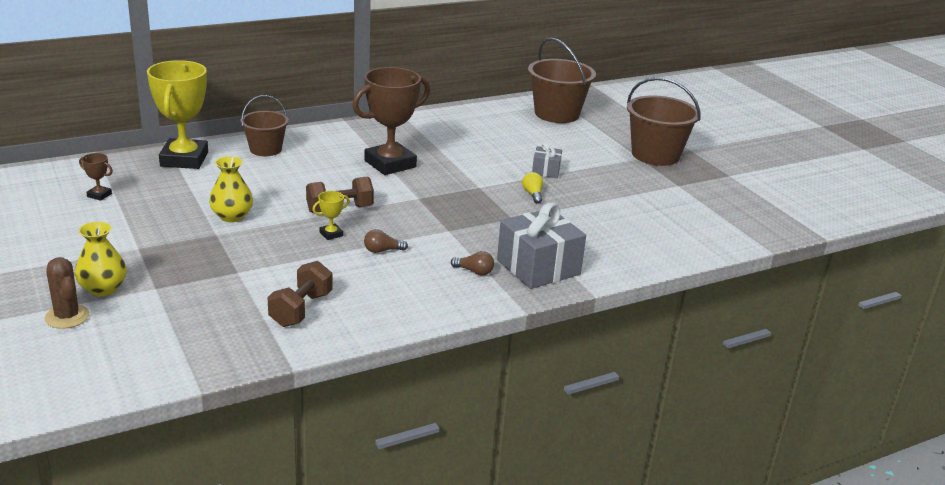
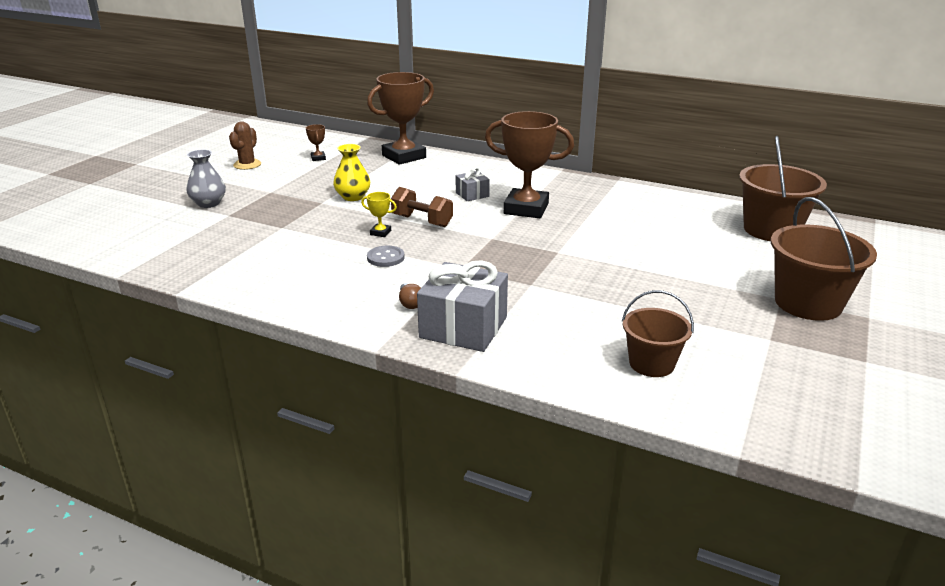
camera: 55 degrees right, 0 degrees up
(67, 317) = (165, 208): brown cactus -> brown cactus (247, 165)
(103, 288) = (208, 203): yellow vase -> grey vase
(184, 159) = (404, 156): yellow trophy -> brown trophy
(265, 149) = (464, 168): brown bucket -> brown bucket (651, 364)
(301, 309) = (259, 265): brown dumbbell -> none
(382, 250) = (385, 258): brown light bulb -> grey button
(533, 194) = (591, 277): yellow light bulb -> none
(546, 171) = (648, 266): grey gift -> grey gift (472, 194)

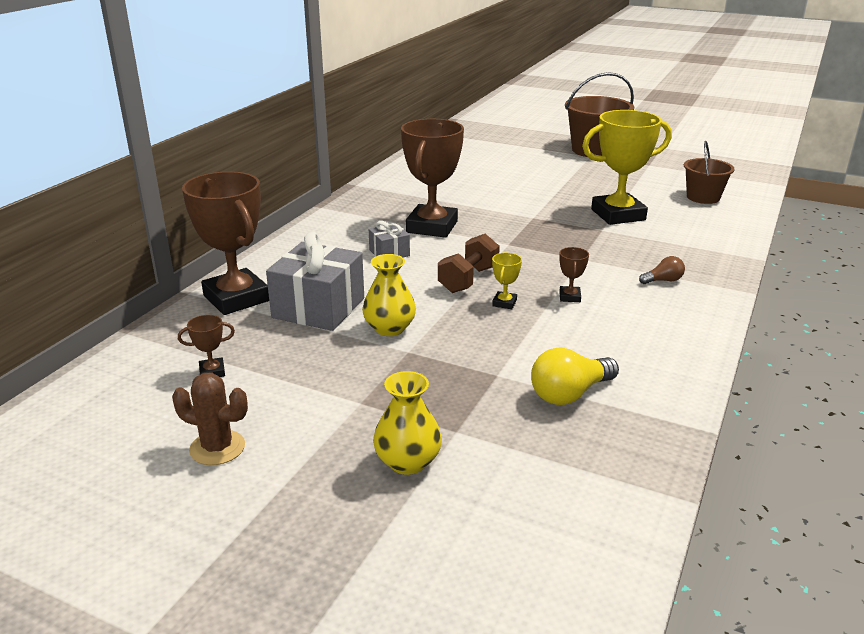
camera: 90 degrees left, 0 degrees up
(208, 203) = (407, 462): grey vase -> yellow vase
(248, 248) = (569, 394): none -> yellow light bulb
(385, 258) = (569, 297): grey button -> brown trophy
(463, 327) = (693, 257): grey gift -> grey gift (318, 308)
(574, 297) = (618, 215): none -> yellow trophy
(771, 230) = (474, 145): brown bucket -> none

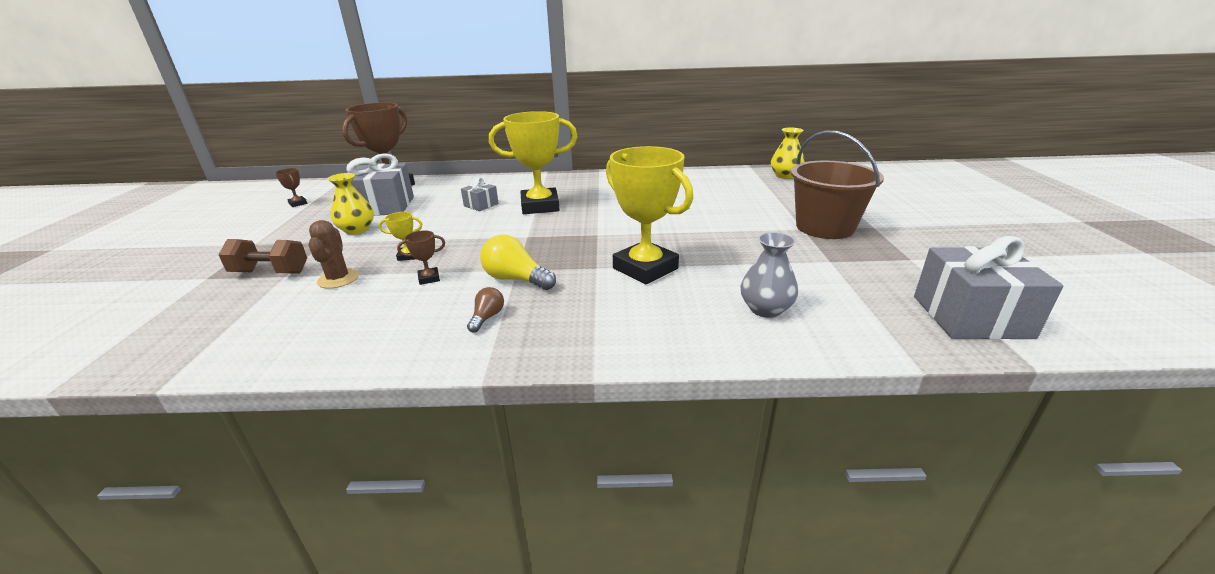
camera: 65 degrees right, 0 degrees up
(217, 448) = (212, 224): brown cactus -> brown cactus (338, 279)
(407, 462) = (173, 271): yellow vase -> yellow vase (785, 176)
(432, 227) = (540, 206): brown trophy -> yellow trophy
(468, 280) = (446, 236): brown dumbbell -> brown dumbbell (270, 272)
(569, 394) = (249, 308): yellow light bulb -> yellow light bulb (516, 279)
(663, 280) = (487, 317): brown light bulb -> brown light bulb turned 120 degrees counterclockwise
(703, 197) = (765, 309): brown bucket -> grey vase
(738, 159) = (971, 317): none -> grey gift

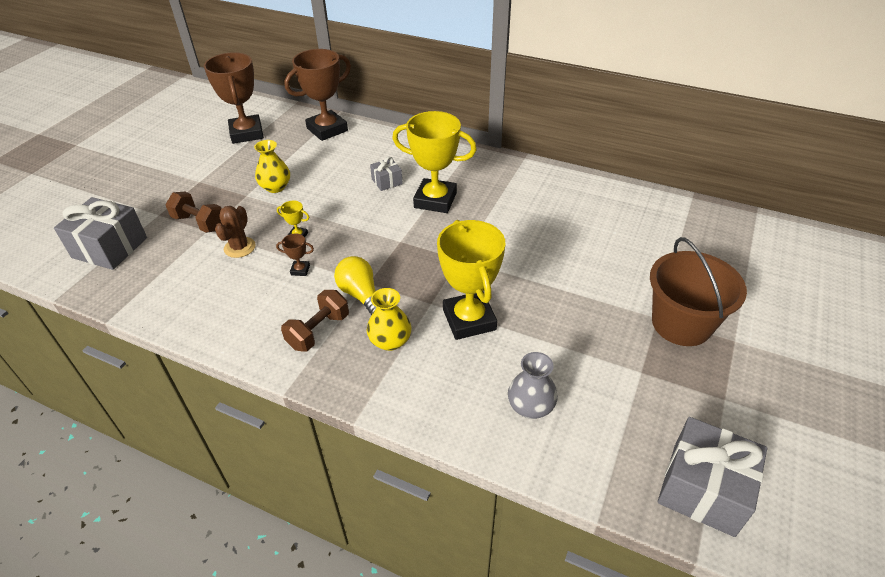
camera: 25 degrees right, 15 degrees up
(298, 203) = (246, 133): brown trophy -> brown trophy, size x2.46
(383, 206) = (308, 159): grey gift -> grey gift (110, 247)
(487, 317) = (318, 331): brown light bulb -> brown dumbbell
(785, 176) = (717, 225): yellow vase -> yellow vase (390, 341)

